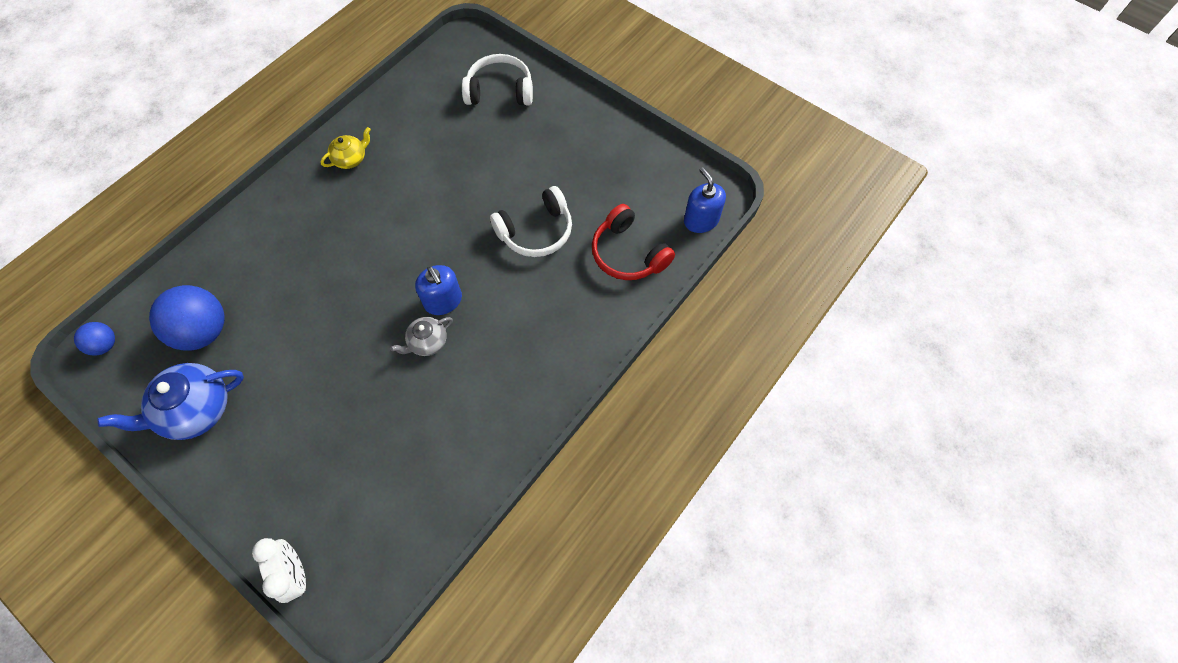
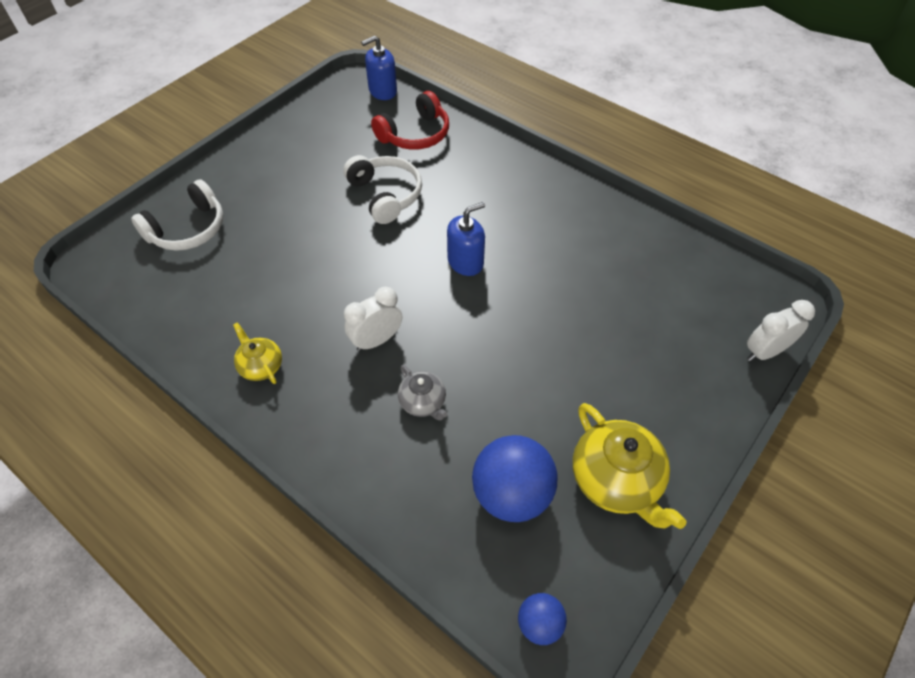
camera: 90 degrees left, 10 degrees down
(196, 410) = (616, 480): blue teapot -> yellow teapot
(363, 234) = (376, 340): none -> white clock
(427, 342) = (513, 271): grey teapot -> grey teapot (423, 402)
(500, 90) = (188, 229): white headphones -> white headphones turned 135 degrees counterclockwise

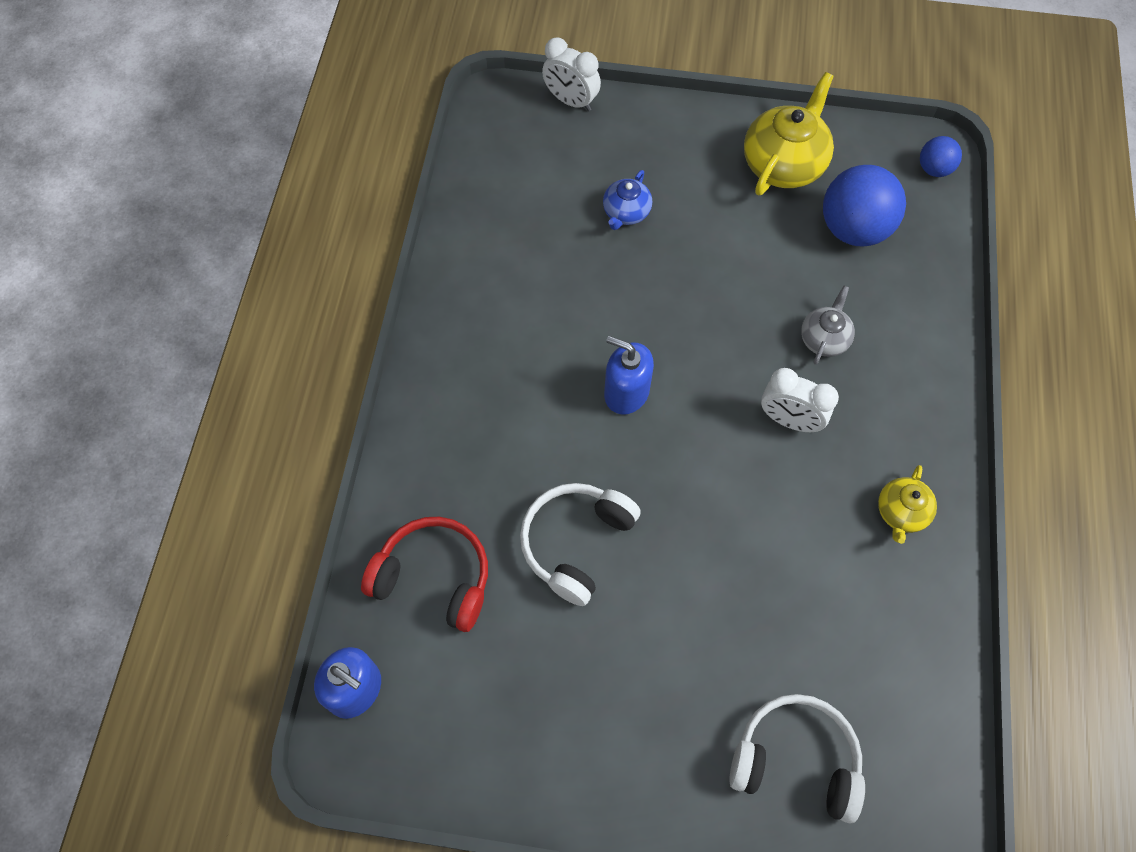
camera: 120 degrees left, 10 degrees up
(621, 333) = (626, 212): none -> blue teapot

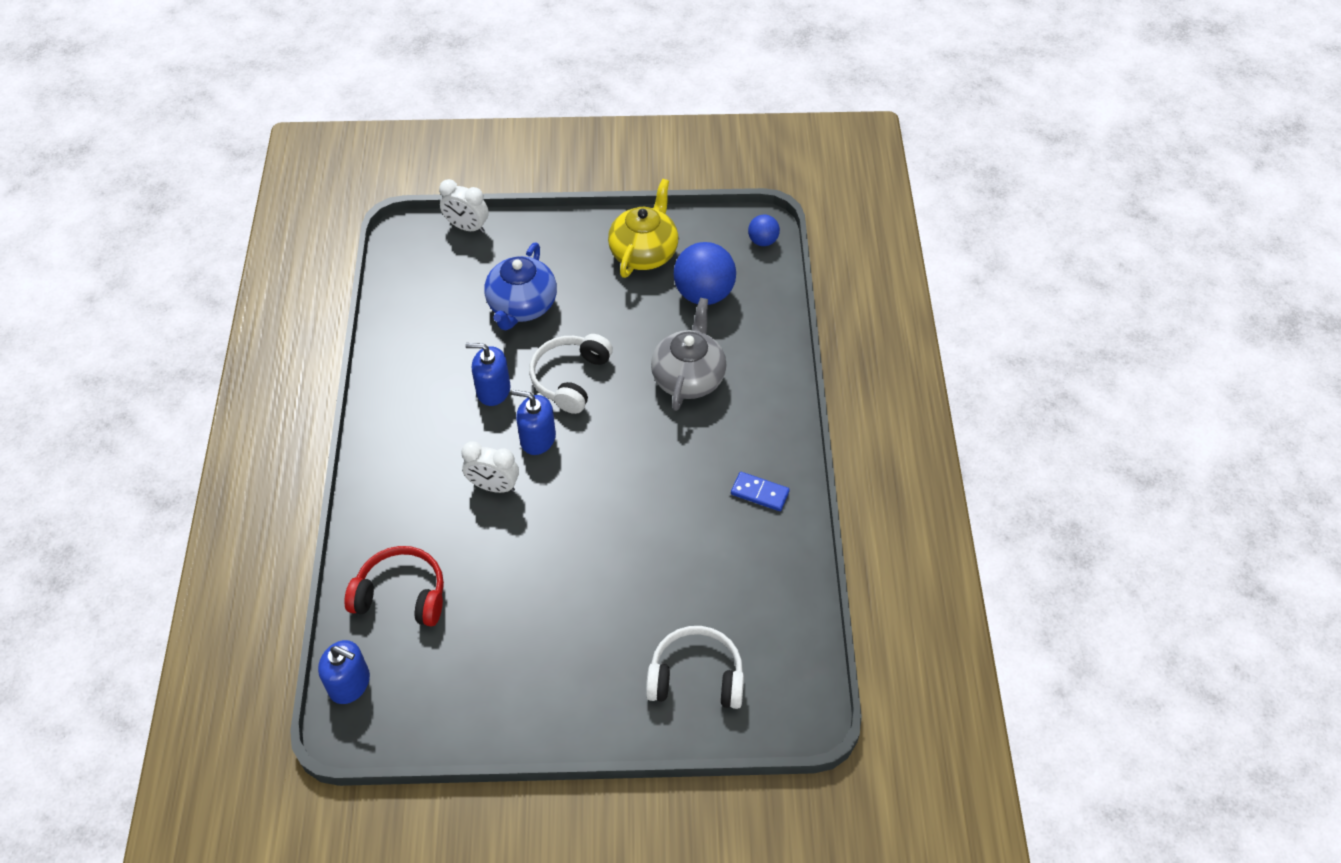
camera: 10 degrees left, 10 degrees down
(576, 543) = (510, 553): white headphones -> white headphones (570, 378)
(578, 319) = (493, 390): none -> blue soap dispenser
(626, 212) = (522, 306): blue teapot -> blue teapot, size x1.81
(789, 420) = (667, 440): white clock -> white clock (494, 486)
(824, 339) = (688, 377): grey teapot -> grey teapot, size x1.81
(901, 512) = (759, 493): yellow teapot -> blue domino

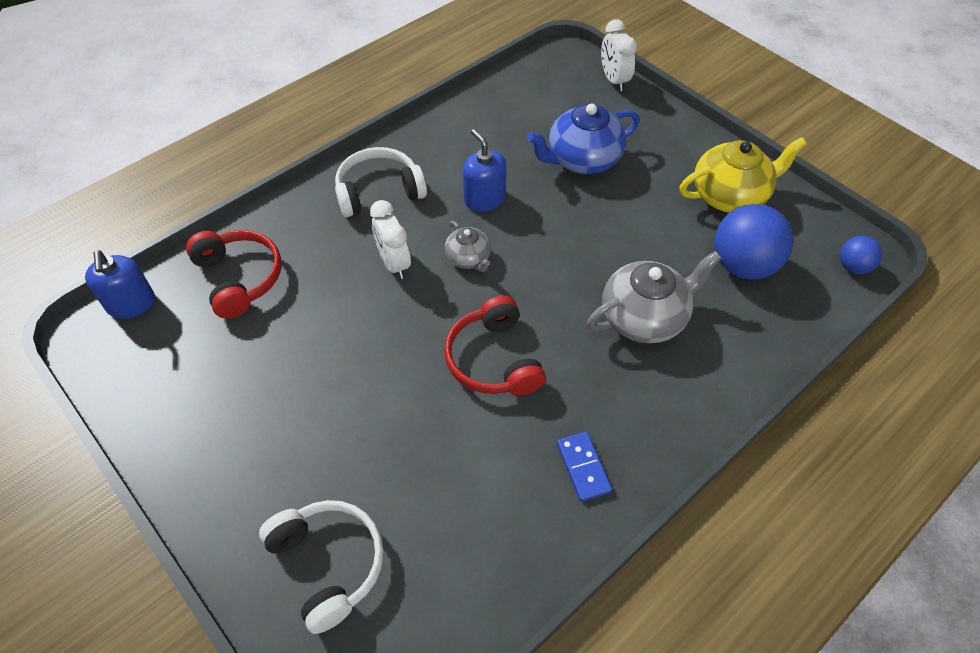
camera: 50 degrees right, 0 degrees up
(537, 438) = (468, 258): blue soap dispenser -> grey teapot
(570, 378) = (549, 237): white headphones -> white headphones (379, 191)
(636, 484) = (493, 359): none -> red headphones

